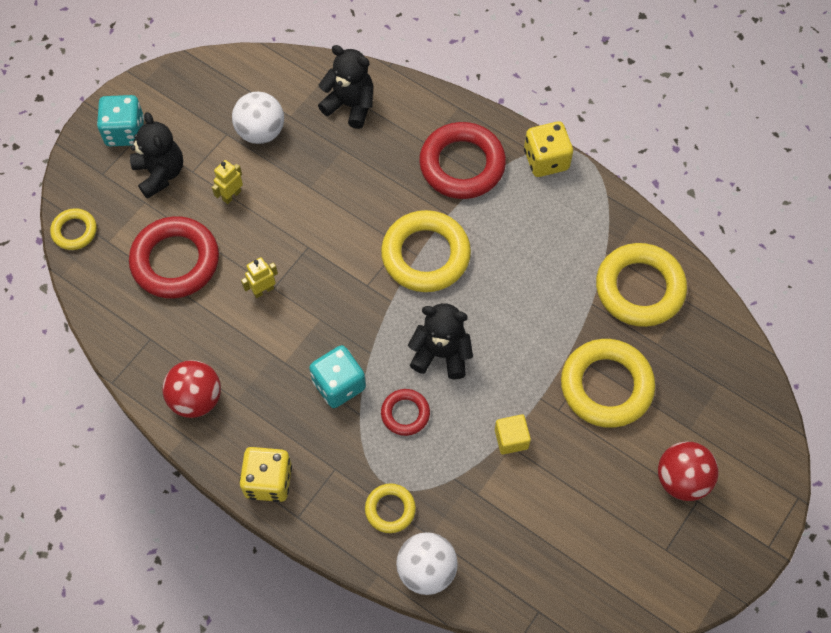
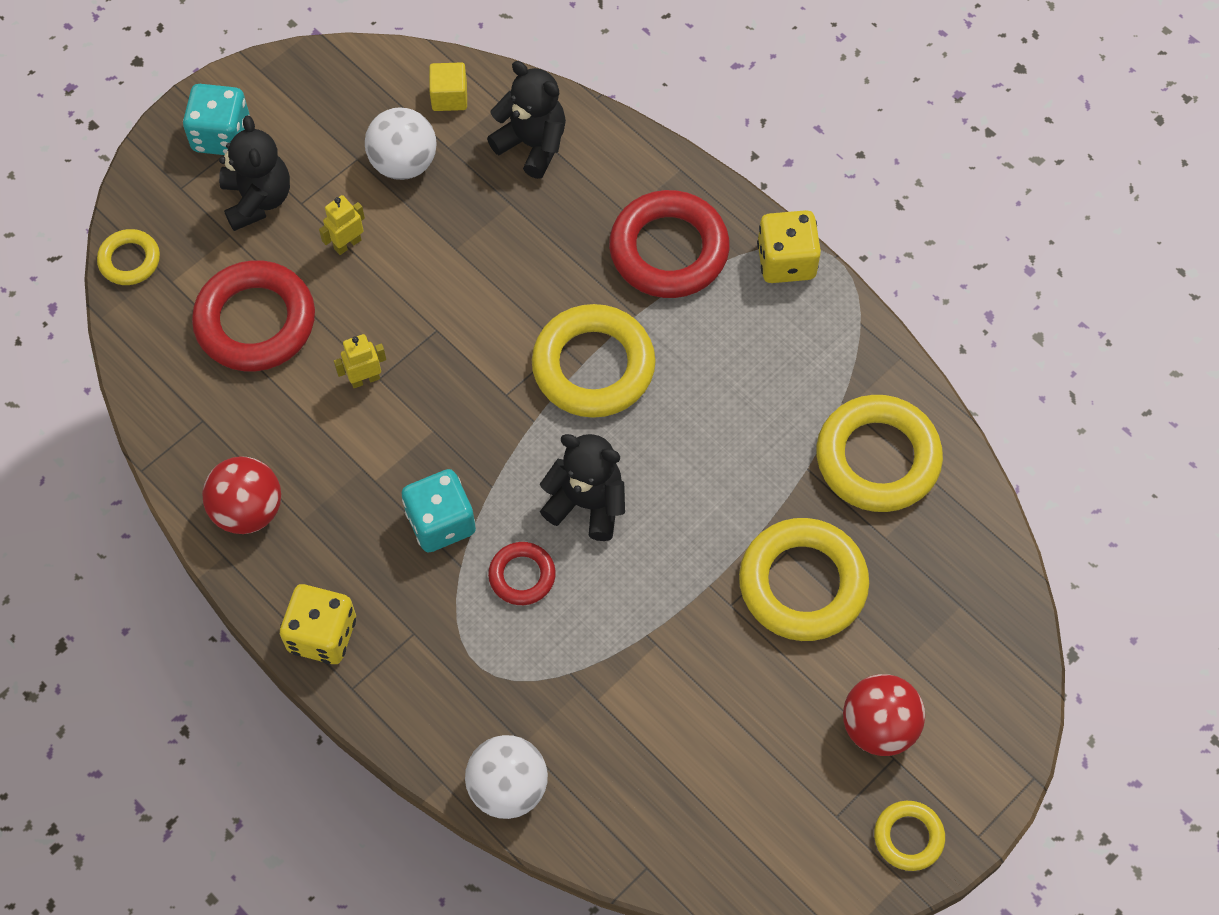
camera: 10 degrees right, 0 degrees up
(390, 509) = (476, 699): yellow ring -> yellow ring (908, 837)
(511, 439) = (658, 633): yellow cube -> yellow cube (449, 97)

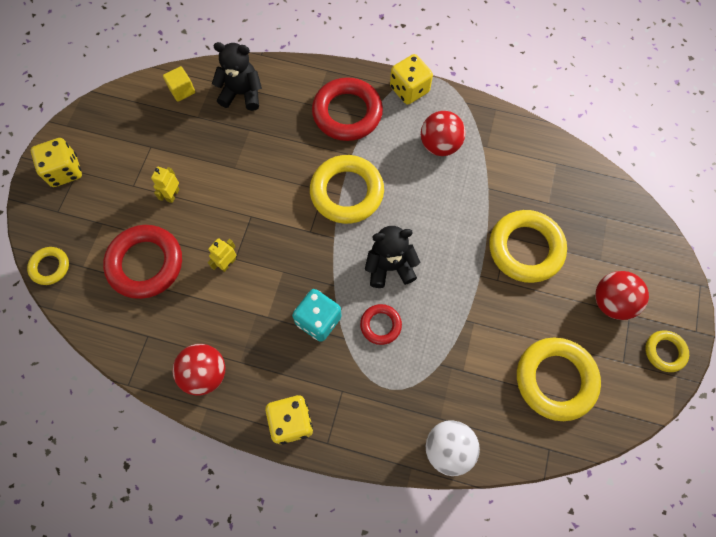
camera: 30 degrees left, 5 degrees up
(221, 135) = (65, 171): turquoise dice -> yellow dice
(257, 199) = (107, 196): black teddy bear -> none
(404, 163) = (178, 136): white ball -> none
(776, 368) = (440, 145): none -> red ball
(877, 458) = (518, 165): yellow ring -> yellow ring (555, 379)

